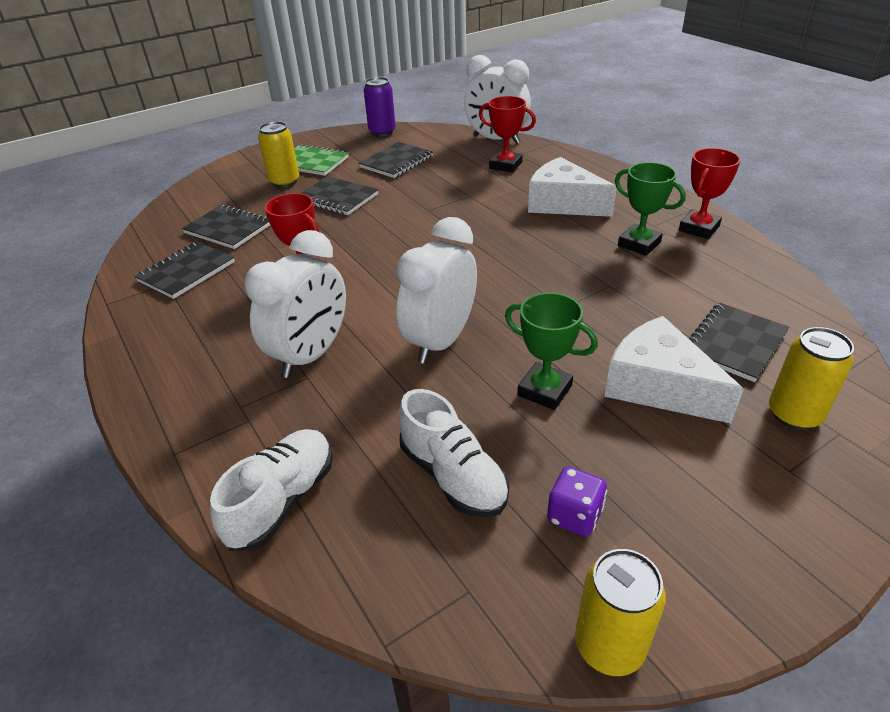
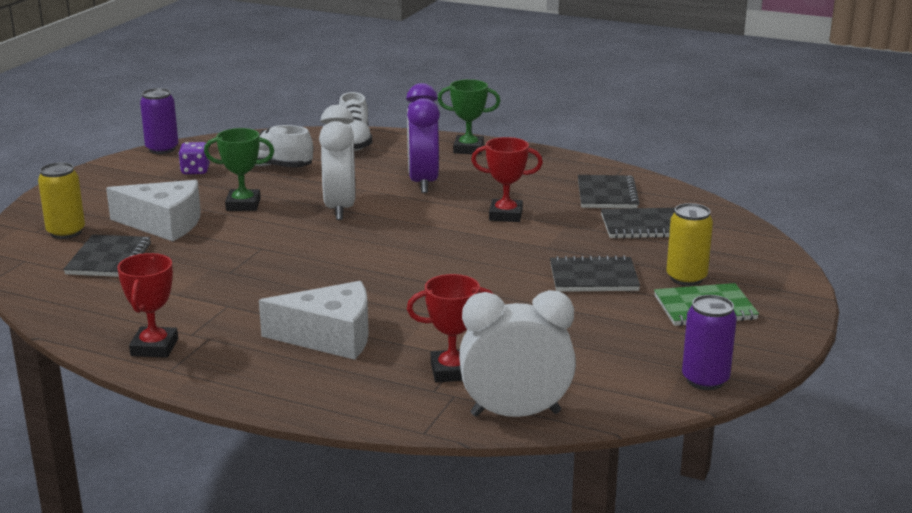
camera: 145 degrees right, 15 degrees down
(311, 355) = (423, 182): white clock -> purple clock
(396, 162) = (602, 337): black notebook -> none
(609, 645) = (162, 149): yellow can -> purple can
(639, 244) = (217, 314): green trophy -> green trophy (468, 149)

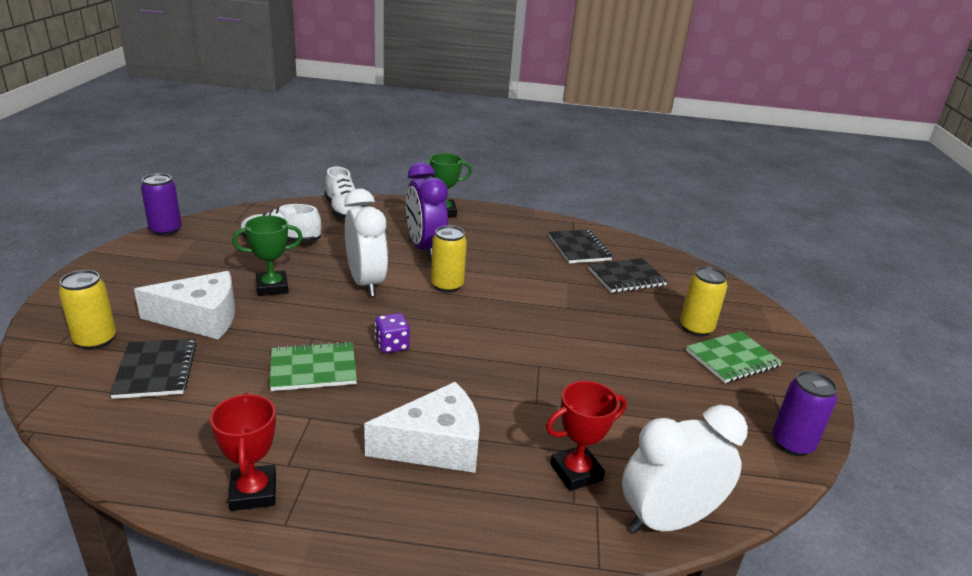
camera: 20 degrees left, 5 degrees up
(195, 171) = (208, 252): purple dice -> purple dice (392, 345)
(249, 271) = (313, 369): none -> green notebook
(425, 217) = (447, 285): none -> yellow can
(505, 215) = (513, 276): red trophy -> none
(593, 277) = (625, 337): black notebook -> none

